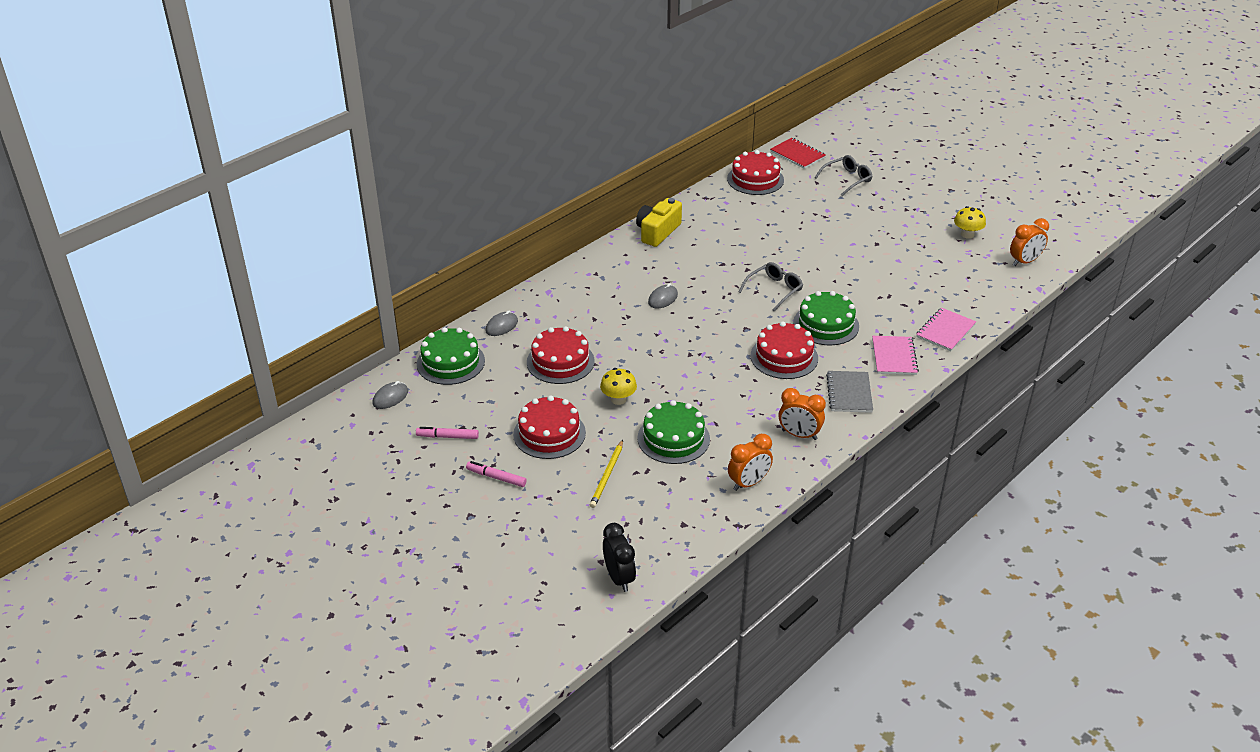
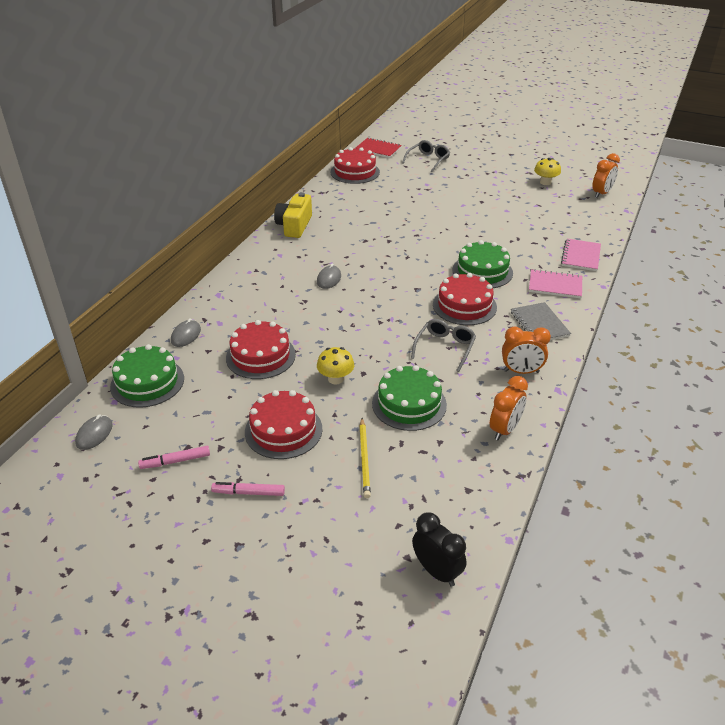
camera: 20 degrees left, 0 degrees up
(774, 290) = (422, 252): grey glasses -> grey glasses (445, 347)
(894, 357) = (555, 285): pink notebook -> pink notebook turned 60 degrees counterclockwise

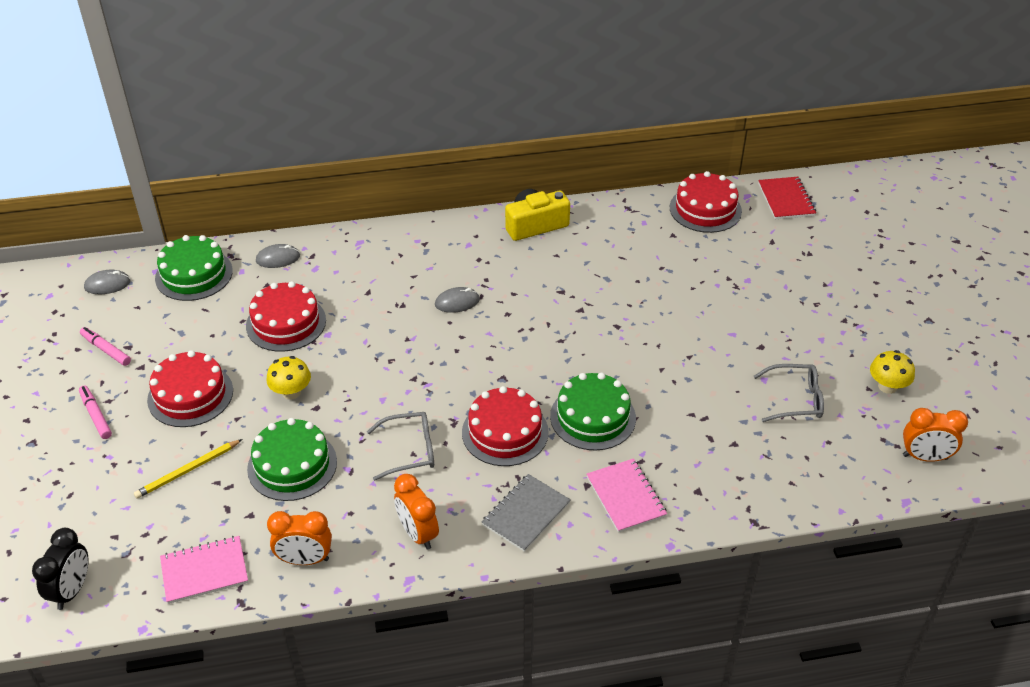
camera: 55 degrees right, 5 degrees up
(428, 160) = (812, 253): grey glasses -> grey glasses (795, 399)
(581, 256) = (723, 496): pink notebook -> pink notebook (204, 571)

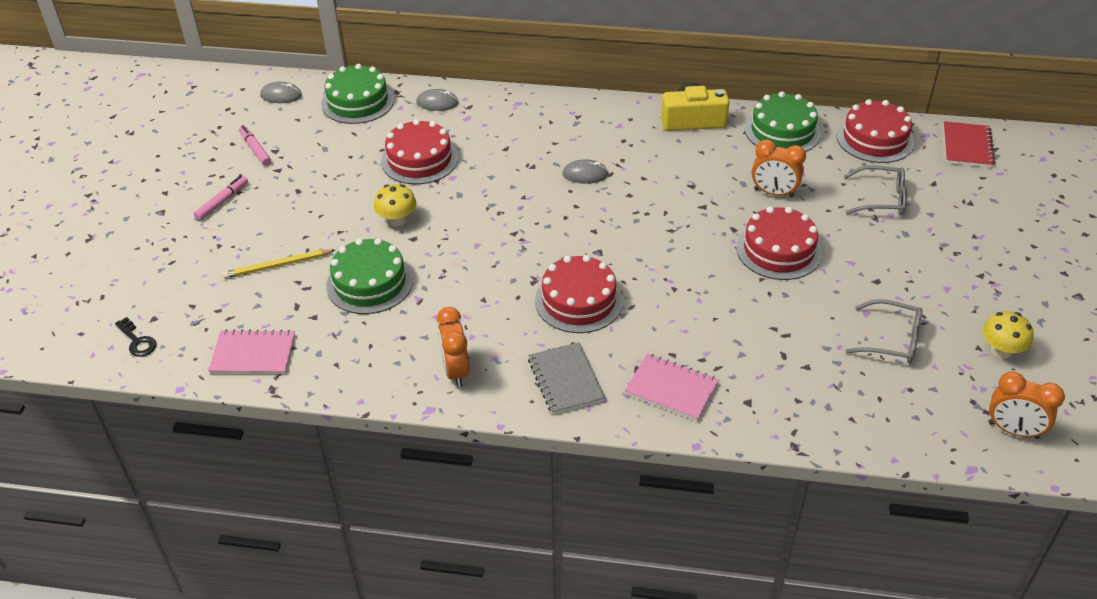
camera: 20 degrees right, 0 degrees up
(72, 590) = (137, 341): black clock -> black key
(96, 415) = (222, 202): pink marker -> pink marker turned 45 degrees clockwise
(190, 395) = (308, 202): red cake -> red cake (778, 250)
(305, 560) = (344, 367): orange clock -> orange clock (773, 193)
(410, 451) = (482, 296): grey glasses -> grey glasses (881, 199)
(526, 514) = (566, 380): grey notebook -> grey notebook turned 75 degrees counterclockwise
(593, 417) = (671, 307): green cake -> green cake (782, 131)
(625, 497) = (671, 389): pink notebook -> pink notebook turned 60 degrees counterclockwise

